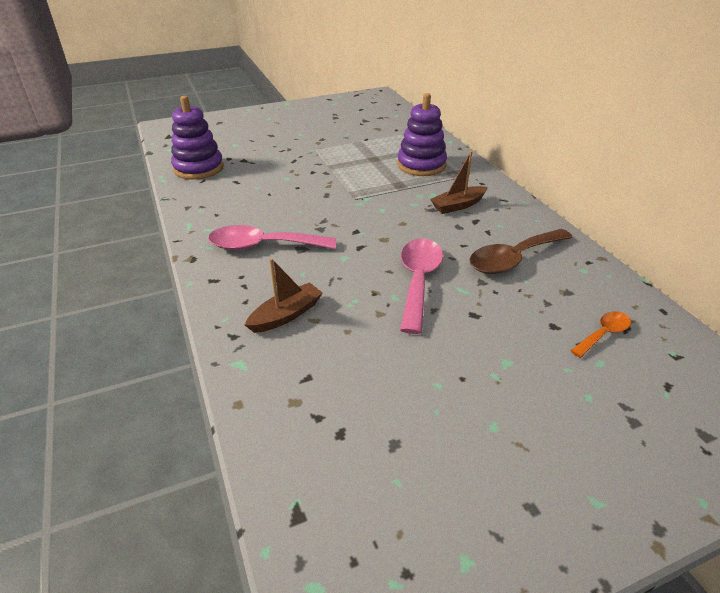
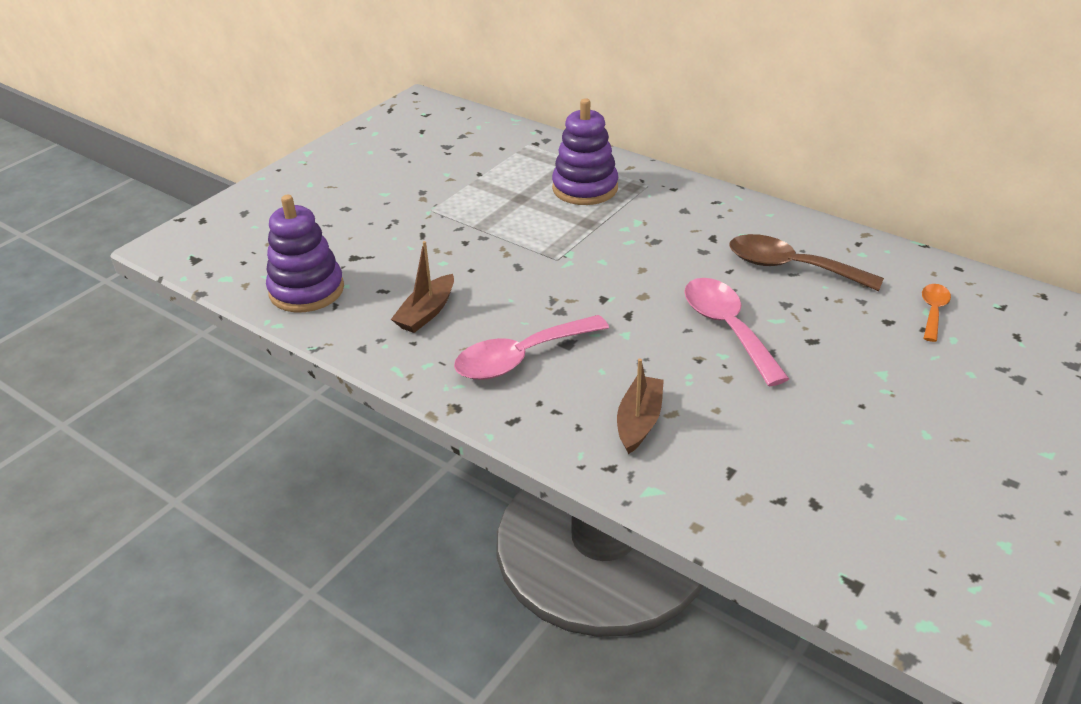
camera: 30 degrees left, 0 degrees up
(458, 205) = (677, 226): brown boat -> brown boat (426, 312)
(513, 259) = (790, 267): brown spoon -> brown spoon turned 90 degrees clockwise

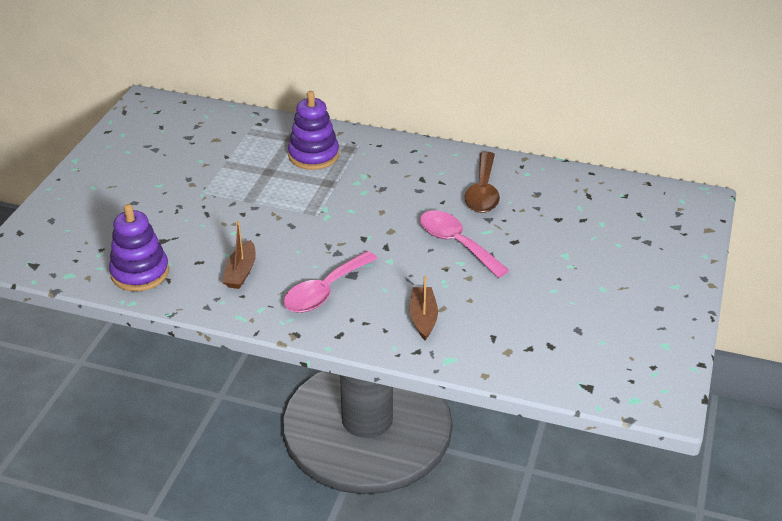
camera: 20 degrees left, 0 degrees up
(790, 267) = (483, 192): brown spoon -> brown spoon turned 90 degrees counterclockwise
(933, 311) = (584, 206): orange spoon -> none

